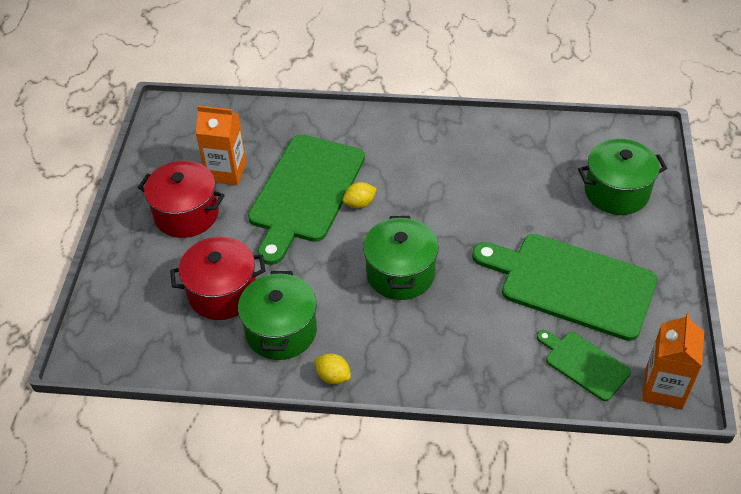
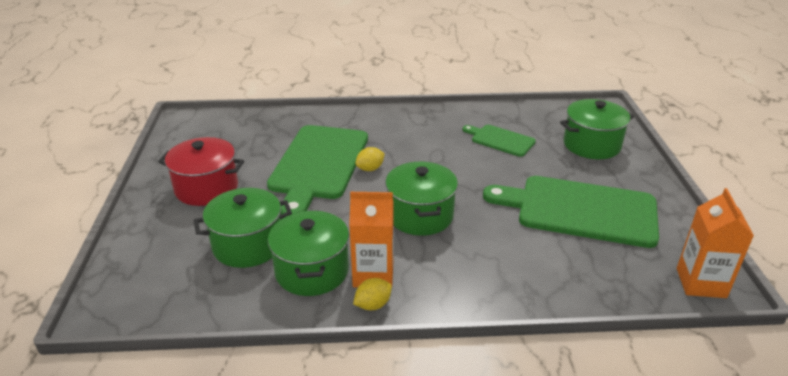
camera: 10 degrees left, 15 degrees down
(223, 293) = (248, 245): red pot -> green pot
(226, 172) = (242, 156): orange carton -> orange carton (373, 274)
(333, 376) = (373, 305): yellow lemon -> yellow lemon turned 60 degrees counterclockwise
(584, 364) = (617, 270): green cutting board -> green cutting board (500, 140)

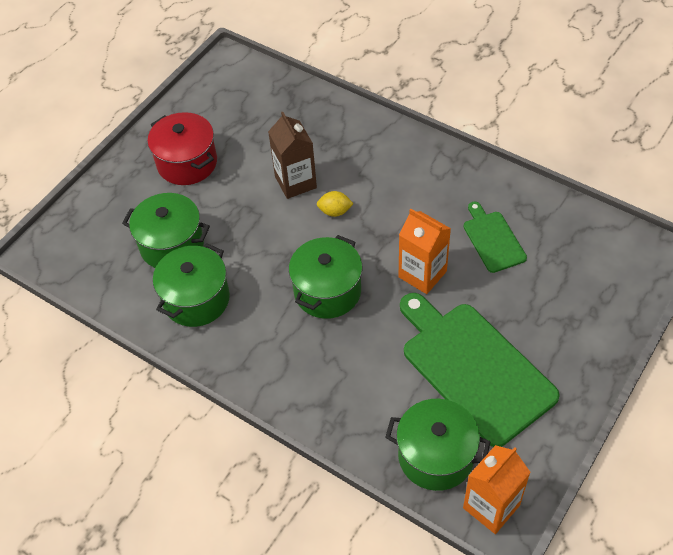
camera: 40 degrees right, 20 degrees up
(318, 165) = (295, 182): green cutting board -> brown carton
(373, 274) = (237, 330): orange carton -> orange carton (422, 274)
(373, 305) = (212, 358): yellow lemon -> none
(591, 145) = (581, 297): green pot -> green pot (436, 456)

